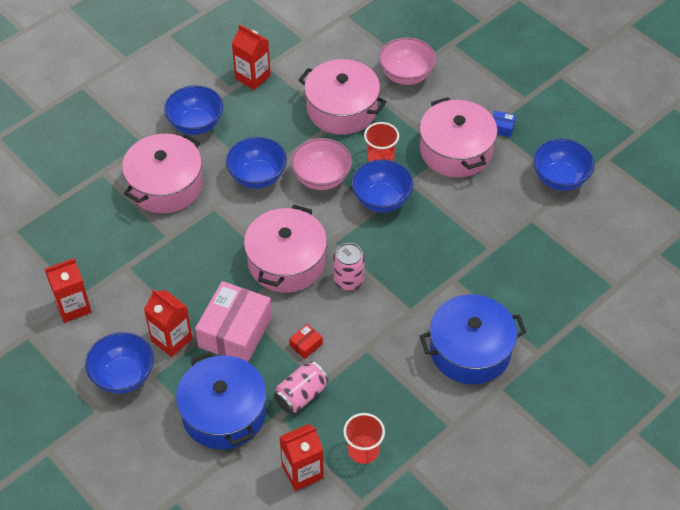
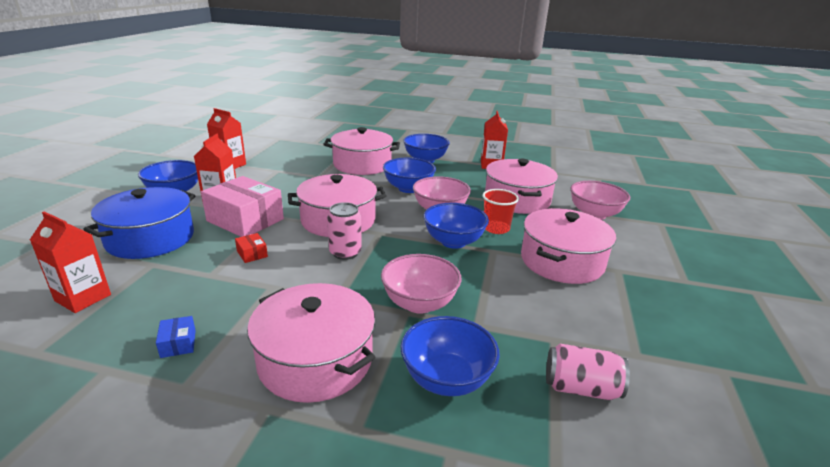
camera: 55 degrees right, 25 degrees down
(235, 332) = (245, 220): pink box -> pink box turned 45 degrees clockwise
(301, 395) = (188, 268): pink can -> pink can (581, 388)
(306, 345) = (252, 254): red box -> red box turned 45 degrees clockwise
(363, 450) = (122, 328): red cup -> none
(448, 267) = (419, 303): none -> pink bowl
(470, 350) = (315, 360): blue pot -> pink pot
(501, 128) = (629, 278): blue box -> blue box (178, 344)
(560, 178) = (637, 342): blue bowl -> blue bowl (446, 379)

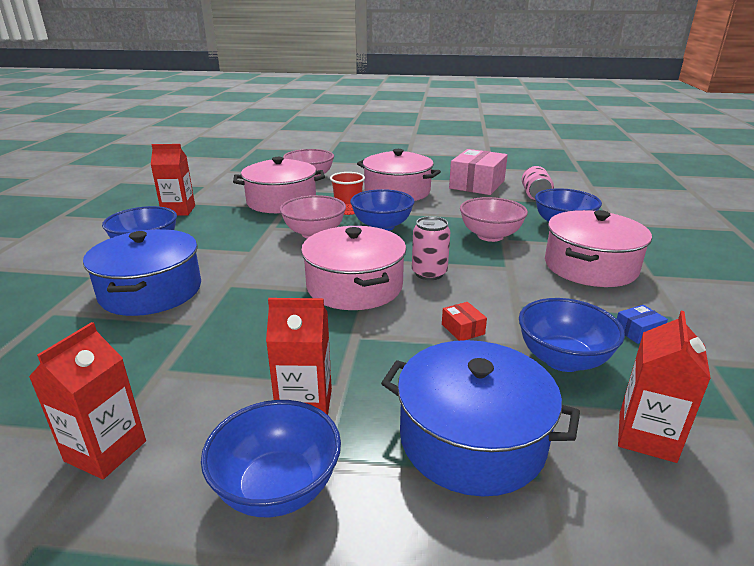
camera: 95 degrees left, 0 degrees up
(245, 220) = (375, 357): pink box -> pink box (477, 184)
(252, 254) = (462, 329): red box -> red box turned 75 degrees counterclockwise
(362, 164) = (151, 291): pink pot -> blue pot
(408, 188) = (251, 252): blue bowl -> blue bowl (563, 359)

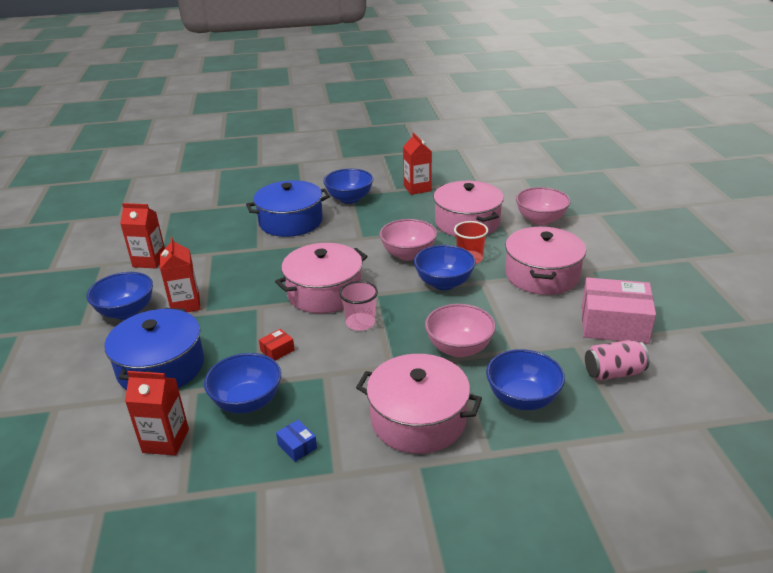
camera: 75 degrees right, 5 degrees up
(429, 273) = (360, 323): pink can -> pink cup

